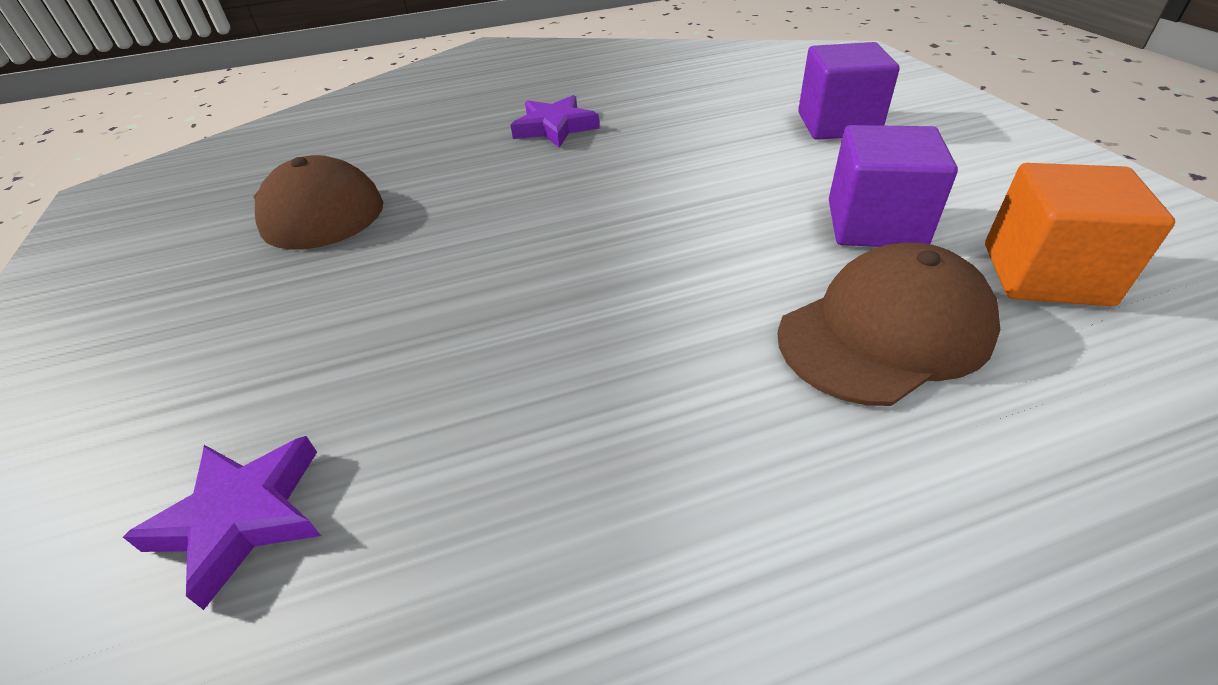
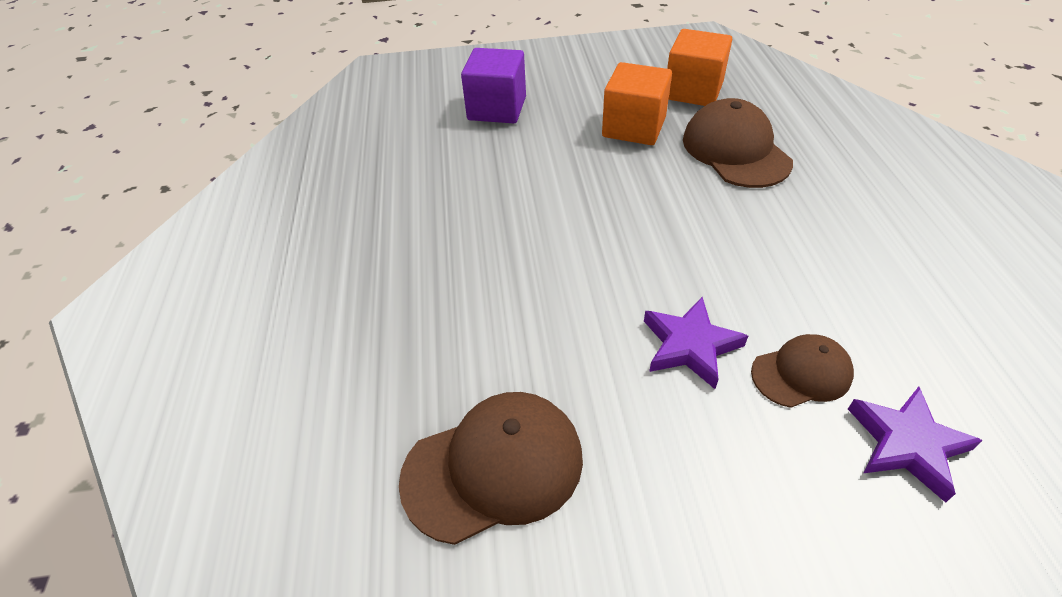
camera: 80 degrees left, 5 degrees up
(384, 405) = (801, 373): none -> brown cap
(555, 127) = (408, 260): purple star -> purple star (689, 345)
(875, 224) = (634, 127): purple cube -> orange cube

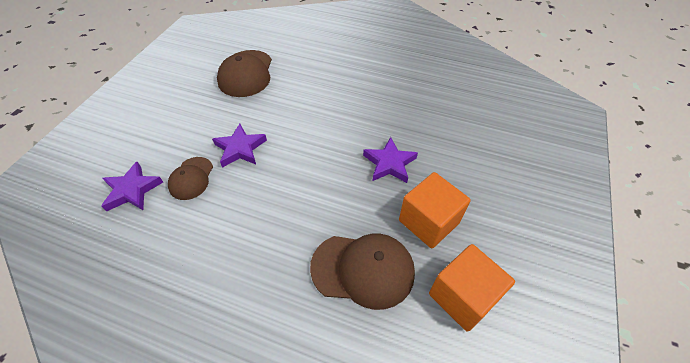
camera: 115 degrees right, 5 degrees up
(497, 108) = (493, 156): purple cube -> none
(576, 178) = (389, 163): none -> purple star

